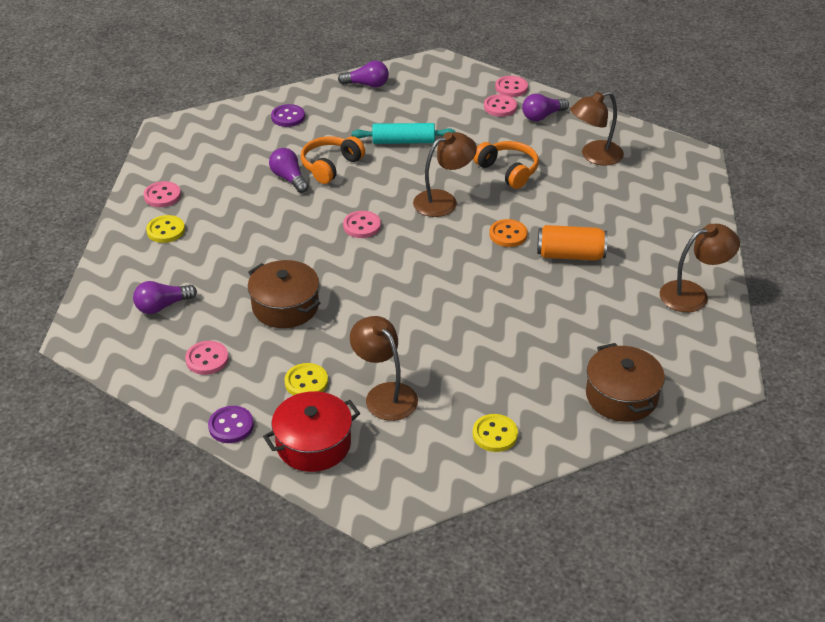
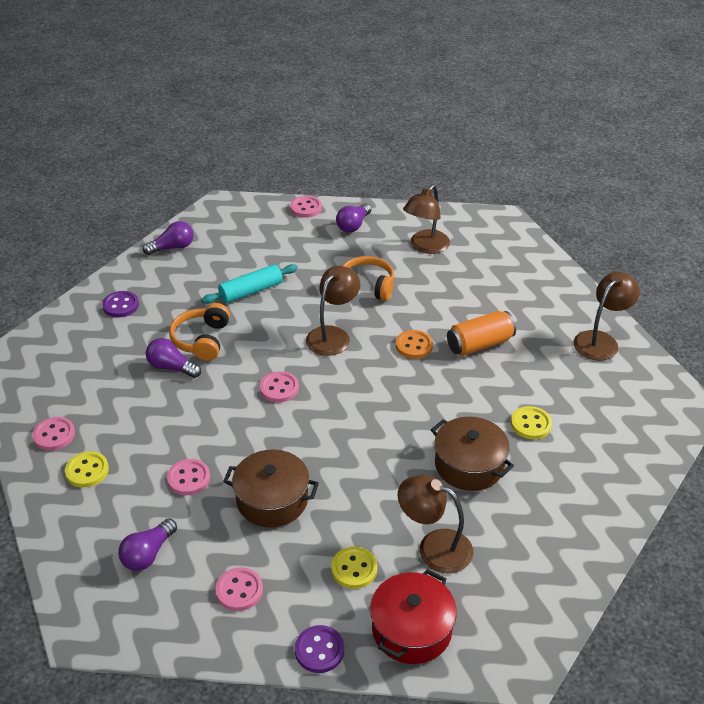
camera: 30 degrees left, 0 degrees up
(495, 434) = (557, 540): yellow button -> yellow button (531, 424)
(500, 107) = (311, 229): pink button -> pink button (188, 478)
(621, 396) = (624, 456): brown pot -> brown pot (469, 465)

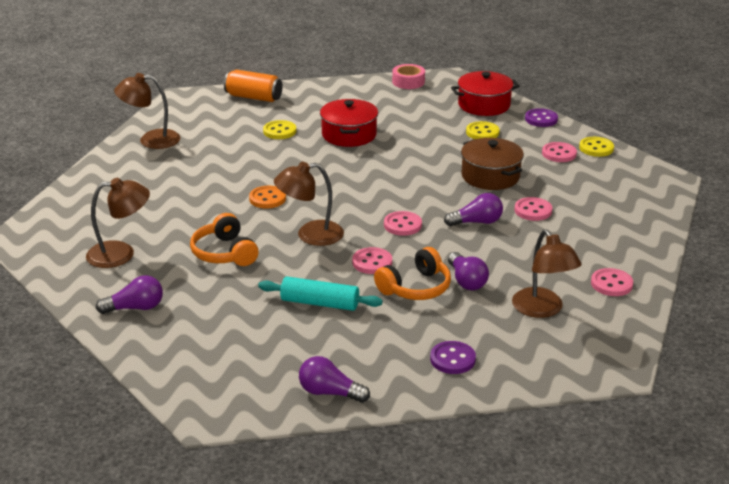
camera: 135 degrees left, 10 degrees down
(87, 471) = (603, 249): yellow button -> yellow button (596, 148)
(148, 554) = (599, 190): purple light bulb -> purple light bulb (477, 222)
(306, 208) = (140, 354): pink button -> pink button (372, 262)
(434, 547) = (426, 120): brown lamp -> brown lamp (542, 310)
(469, 465) = (349, 135): brown pot -> red pot
(479, 344) = (224, 177): orange can -> orange can (254, 97)
(548, 611) = (408, 82): none -> pink tape

